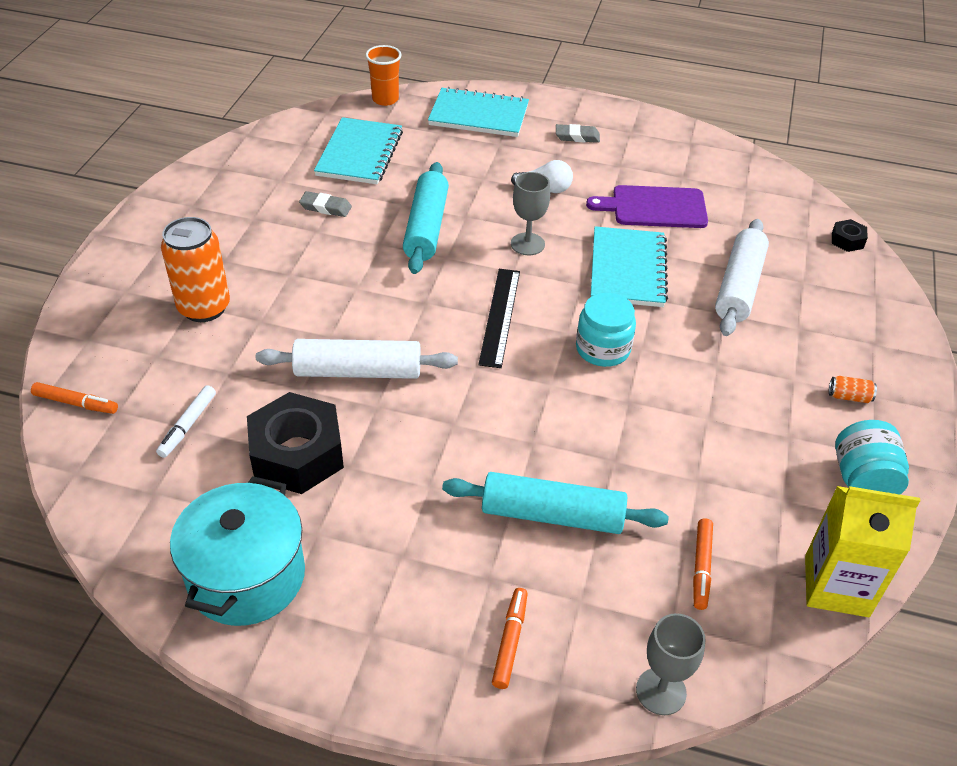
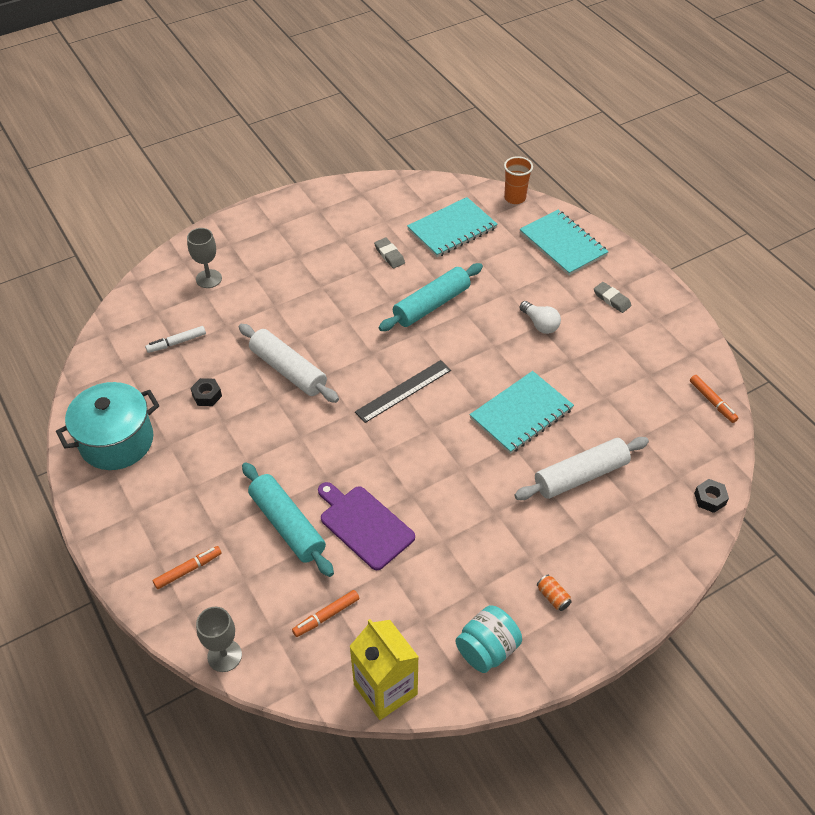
camera: 45 degrees right, 5 degrees up
(76, 403) = (143, 294): orange marker -> orange marker (712, 401)
(204, 308) = (256, 279): orange can -> none
(297, 454) = (207, 395): black nut -> black nut, size x0.44
(527, 244) = (479, 355): grey goblet -> grey goblet (209, 279)
(602, 349) = (437, 453): turquoise jar -> none
(654, 207) = (598, 384): purple cutting board -> purple cutting board (364, 525)

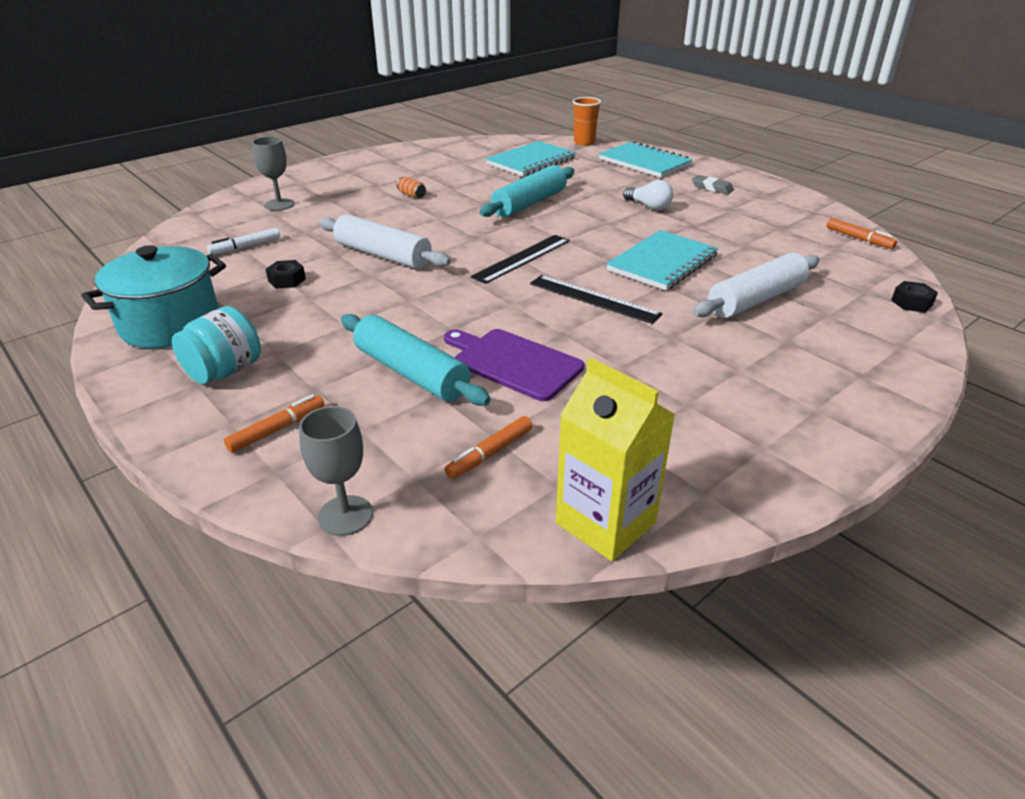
camera: 10 degrees left, 15 degrees down
(389, 255) = (473, 179): grey eraser -> none
(447, 455) = (593, 299): none -> black ruler
(487, 650) = (731, 461): turquoise jar -> turquoise jar (224, 371)
(553, 597) = (787, 400): orange can -> orange can (412, 195)

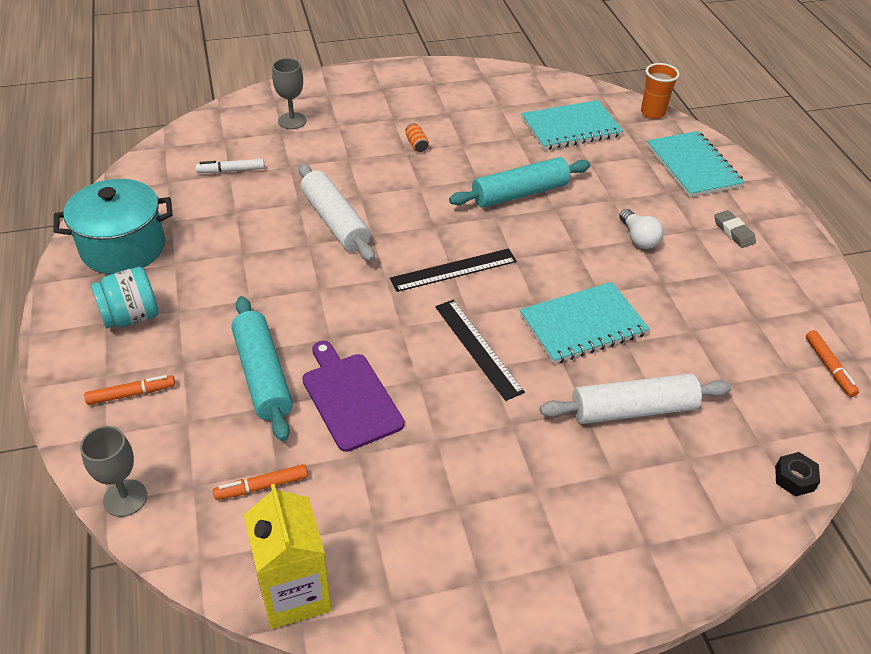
camera: 25 degrees right, 10 degrees up
(287, 280) = (238, 226): black nut -> none

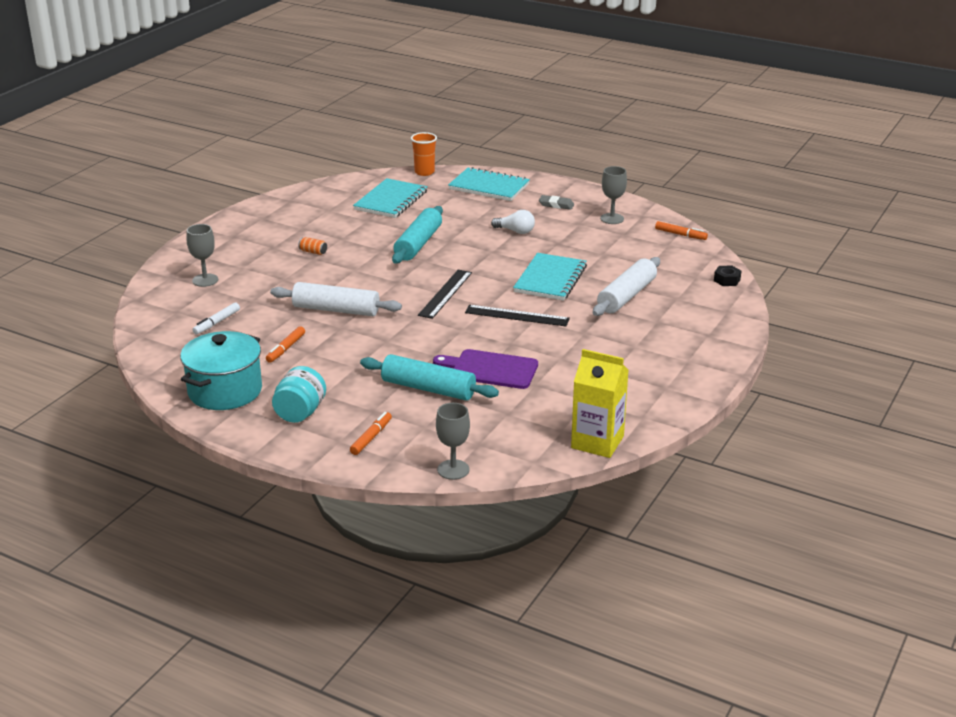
camera: 45 degrees left, 15 degrees down
(262, 486) = (512, 423): orange marker -> orange marker (286, 348)
(773, 289) = (612, 219): none -> grey goblet

